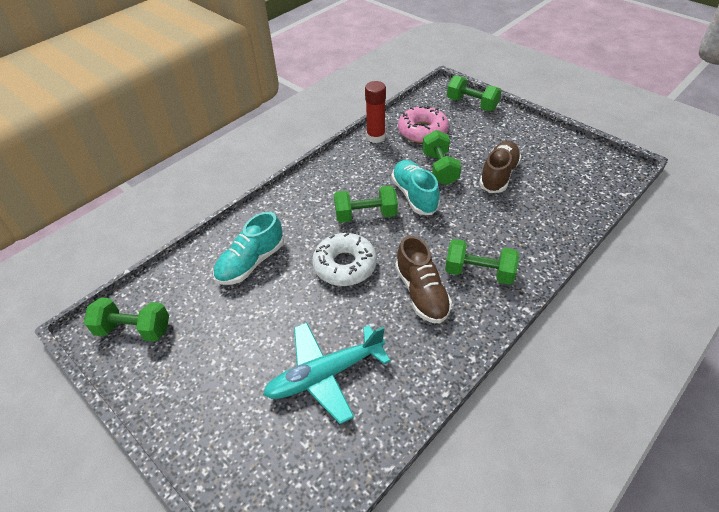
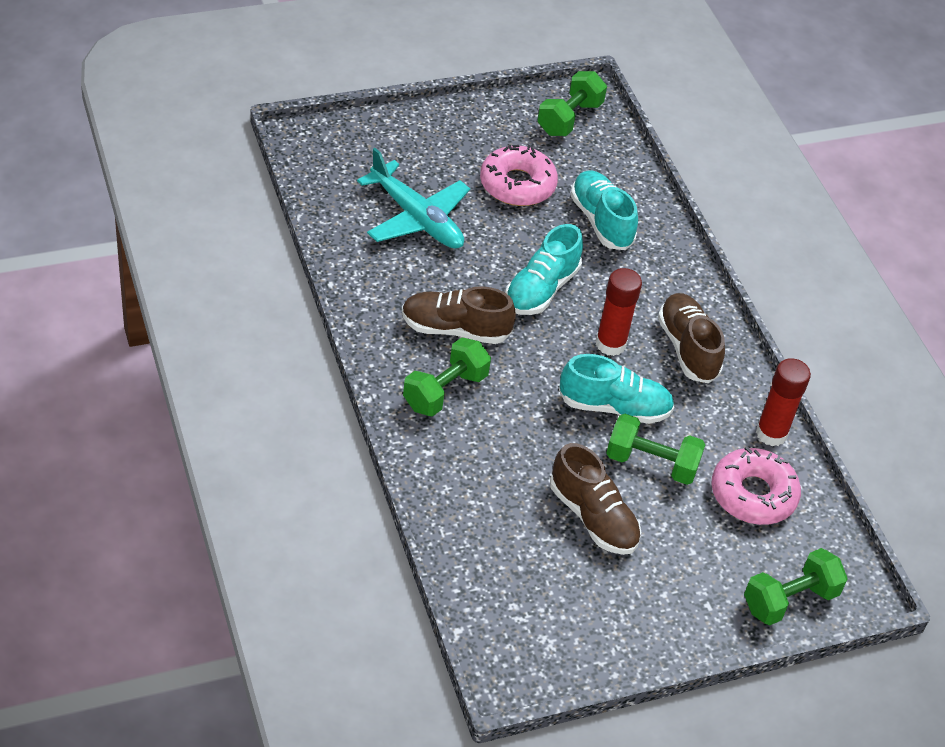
camera: 110 degrees right, 0 degrees up
(240, 326) = (517, 185): none -> pink donut
(325, 374) = (416, 218): turquoise plane -> turquoise plane turned 135 degrees clockwise
(340, 184) = (687, 348): none -> brown shoe
(345, 265) = (541, 289): white donut -> turquoise shoe
(365, 215) = (610, 344): green dumbbell -> red glue stick

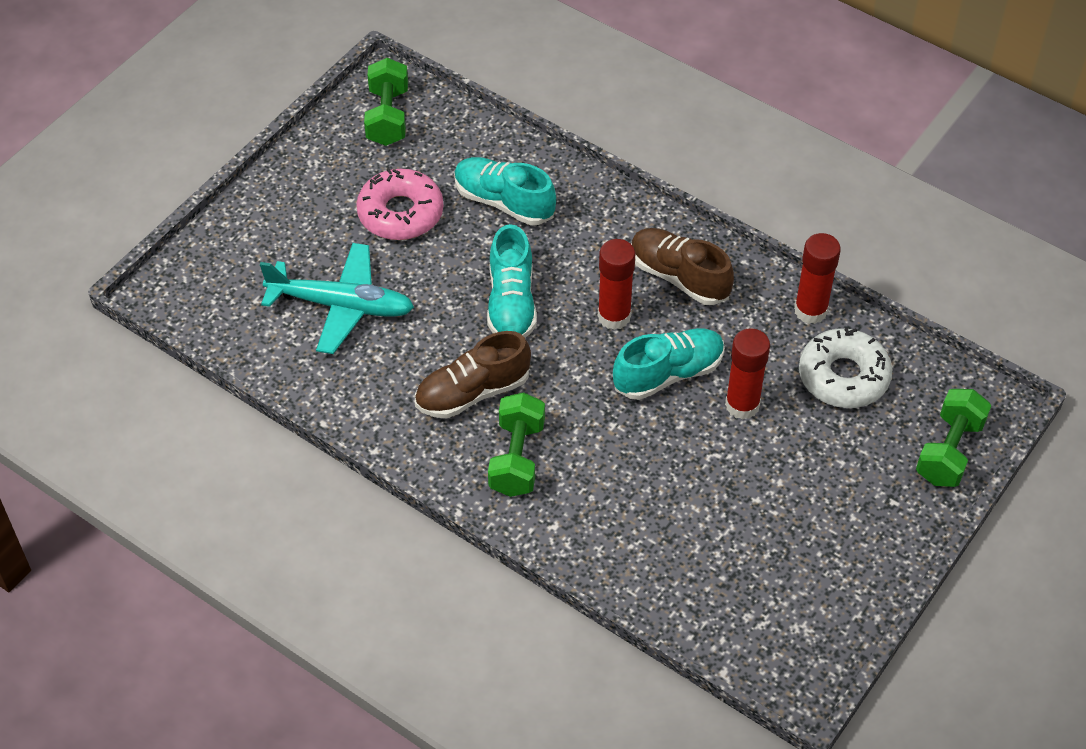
camera: 30 degrees left, 5 degrees up
(593, 517) = (739, 488): brown shoe -> none
(651, 463) = (742, 405): green dumbbell -> red glue stick
(753, 494) = (843, 376): pink donut -> white donut

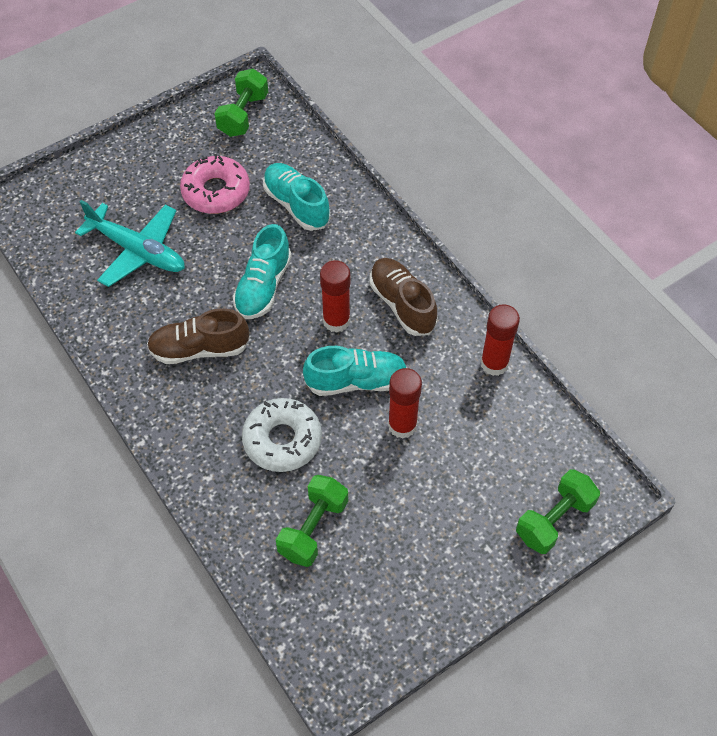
camera: 20 degrees right, 5 degrees up
(517, 458) = (207, 413): green dumbbell -> green dumbbell (313, 528)
(843, 376) = (495, 427): white donut -> white donut (282, 440)

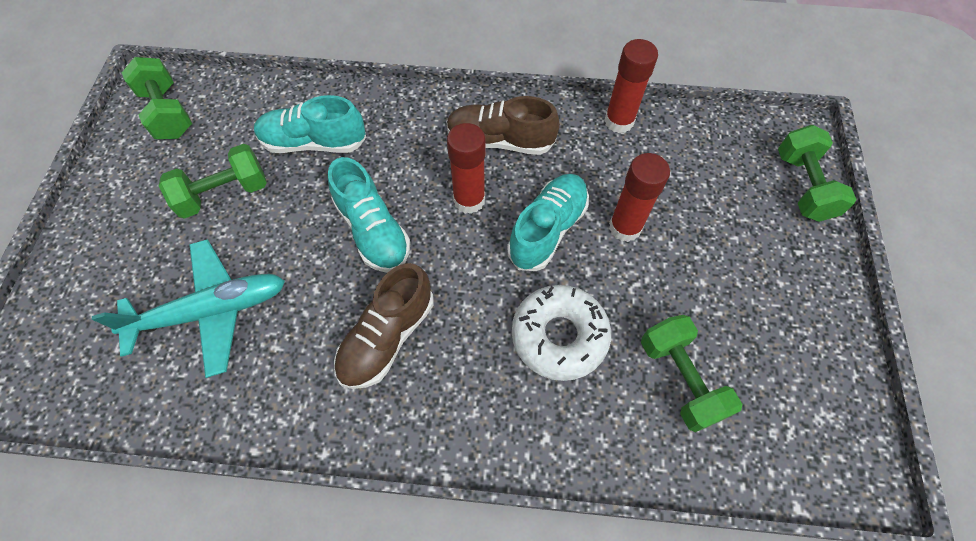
camera: 50 degrees left, 5 degrees up
(216, 192) = (224, 194): pink donut -> green dumbbell

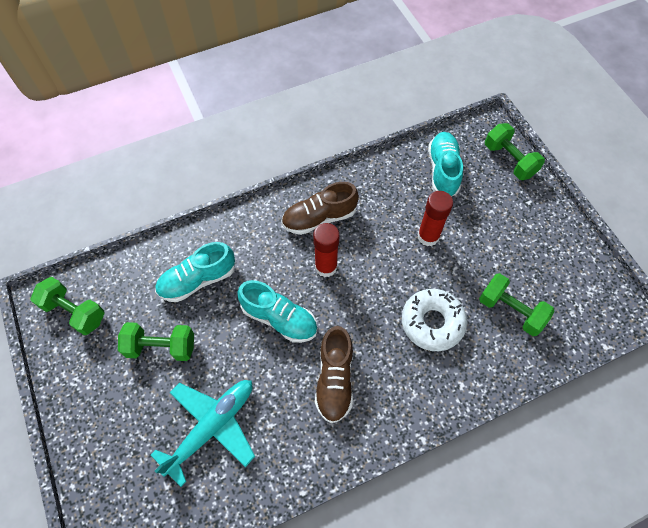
camera: 30 degrees left, 0 degrees up
(224, 194) = (161, 347): green dumbbell -> green dumbbell turned 60 degrees clockwise
(547, 230) = (385, 261): turquoise shoe -> turquoise shoe (443, 170)
(619, 121) = (383, 169): red glue stick -> none

